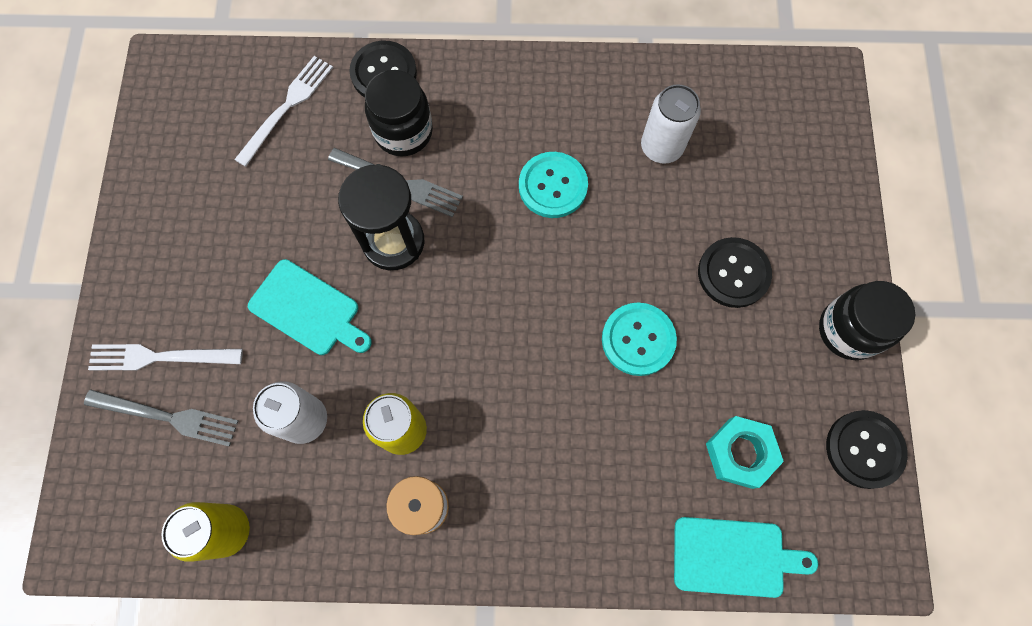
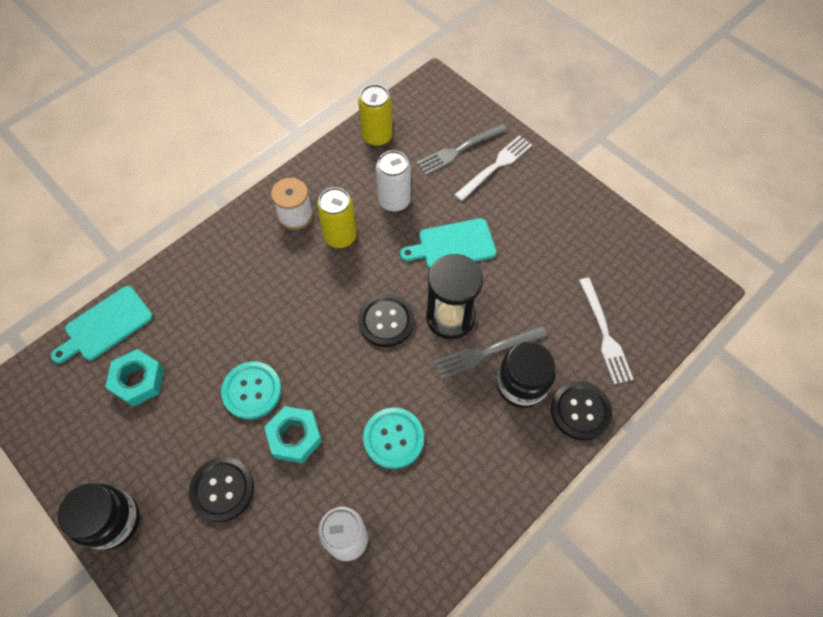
camera: 135 degrees right, 10 degrees down
(634, 262) = (295, 437): none -> turquoise nut
(864, 449) = (57, 449): black button -> black button (386, 321)

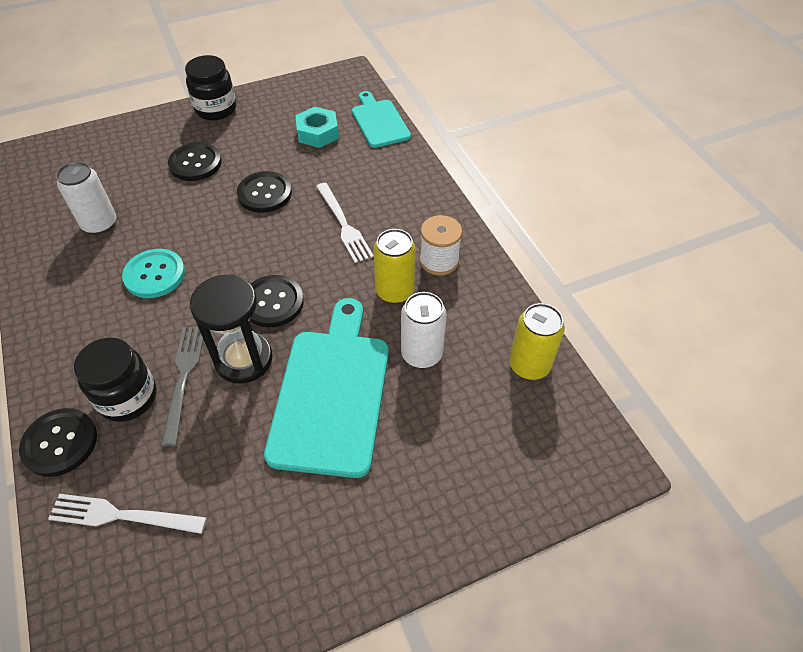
camera: 110 degrees right, 10 degrees down
(252, 391) = (264, 193): turquoise button -> black button
(295, 437) = (205, 211): turquoise nut -> none
(453, 245) = (331, 393): turquoise cutting board -> turquoise cutting board, size x1.69
(459, 150) = (476, 453): grey fork -> none
(495, 166) = (431, 490): white fork -> white fork (343, 224)

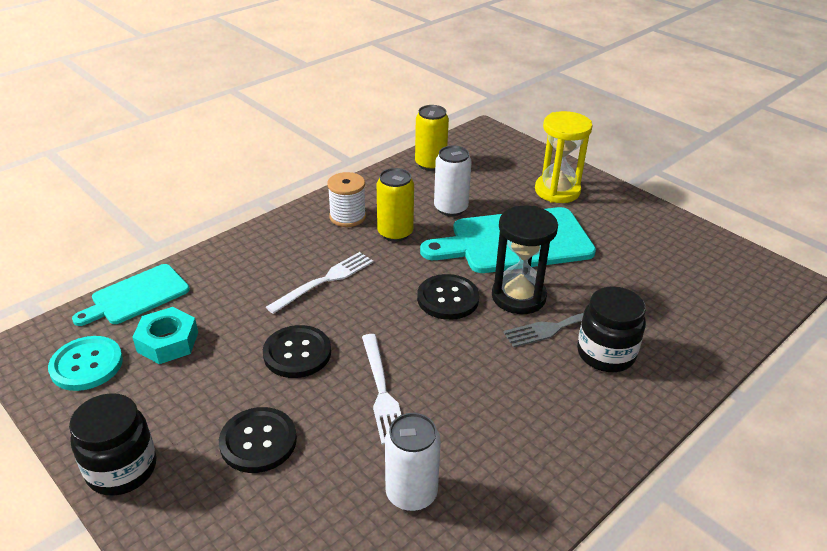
camera: 110 degrees left, 15 degrees down
(60, 443) = (677, 378): black button -> none
(122, 515) = (691, 313): white fork -> white fork (381, 391)
(155, 275) = (462, 398): turquoise button -> turquoise button (86, 365)
(418, 490) = (557, 191): none -> yellow hourglass

